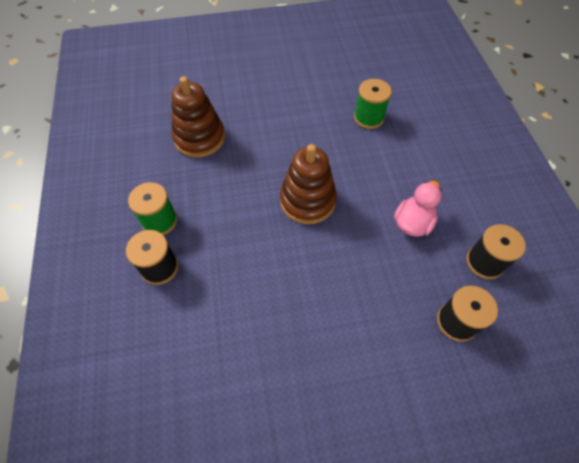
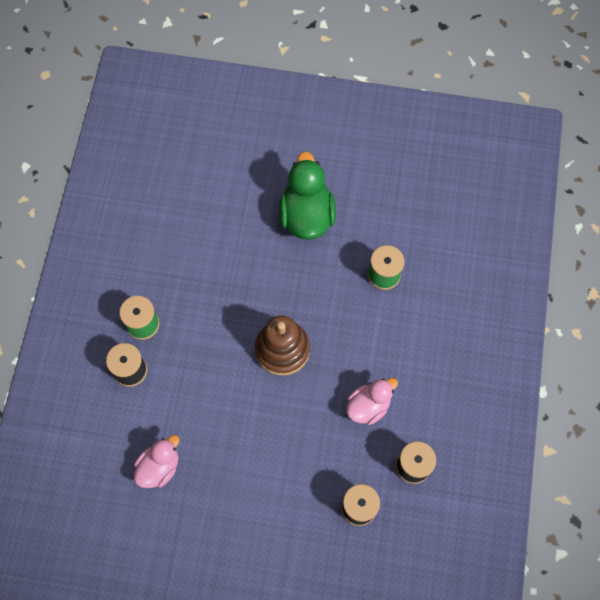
camera: 20 degrees right, 10 degrees up
(199, 138) = (206, 243): brown stacking toy -> none
(224, 357) = (159, 467): none -> pink duck
(281, 95) = (307, 215): none -> green duck

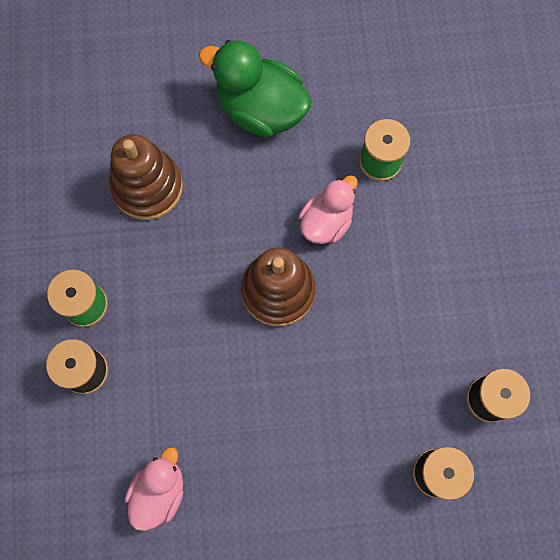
camera: 15 degrees left, 5 degrees up
(209, 251) = (148, 187): none -> brown stacking toy
(307, 215) = (260, 110): green duck -> green duck turned 45 degrees counterclockwise
(368, 406) = (409, 335): pink duck -> pink duck (326, 222)

